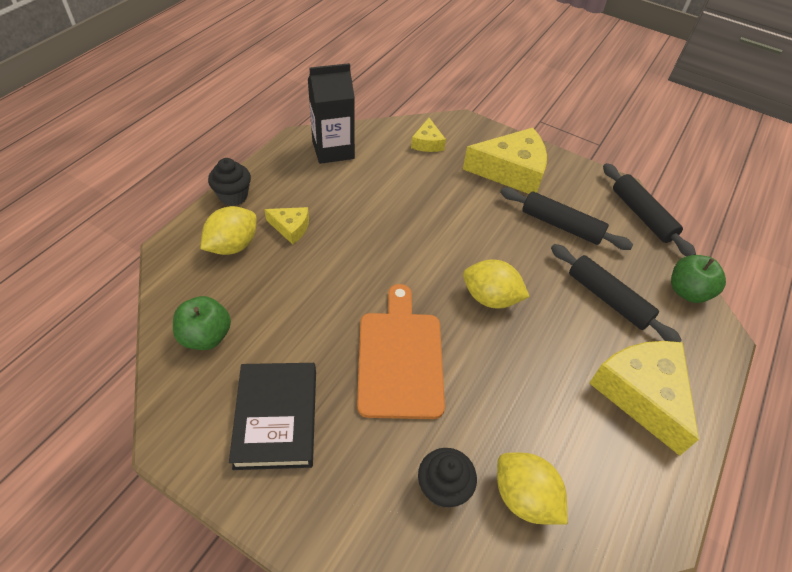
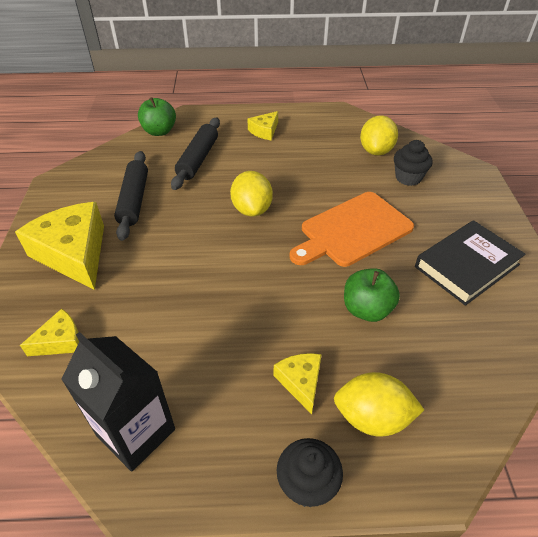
camera: 120 degrees left, 5 degrees down
(206, 336) = (472, 355): green apple -> green apple (367, 309)
(641, 394) = (264, 131): yellow cheese -> yellow cheese, size x0.50
(642, 215) = (87, 165): black rolling pin -> none

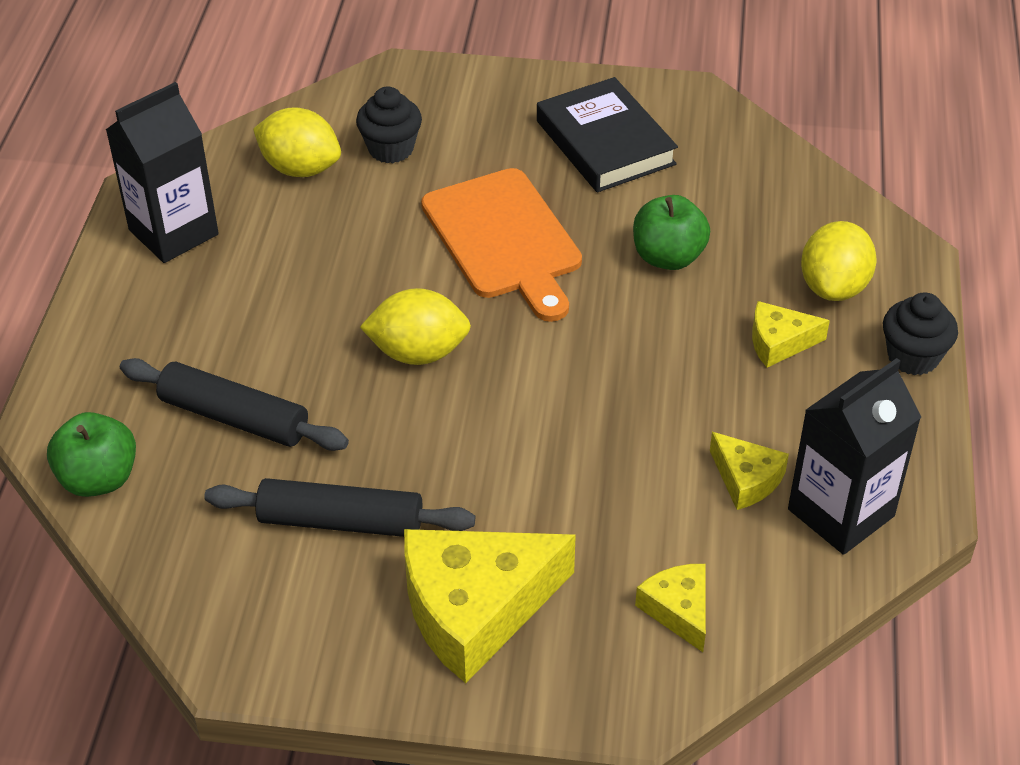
camera: 80 degrees left, 0 degrees up
(264, 131) = (172, 307): yellow cheese -> yellow cheese (746, 479)
(313, 123) = (173, 232): none -> black carton

